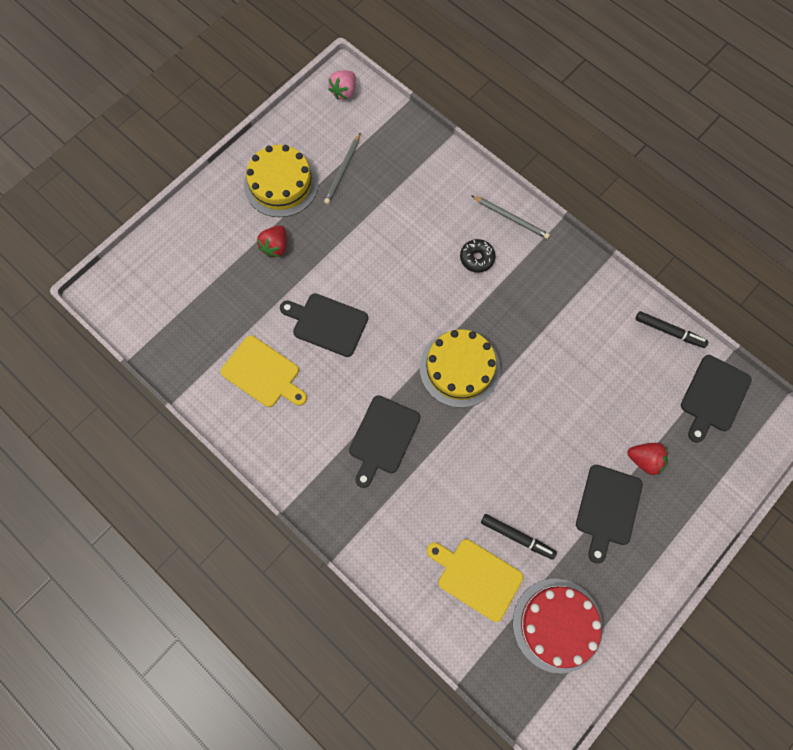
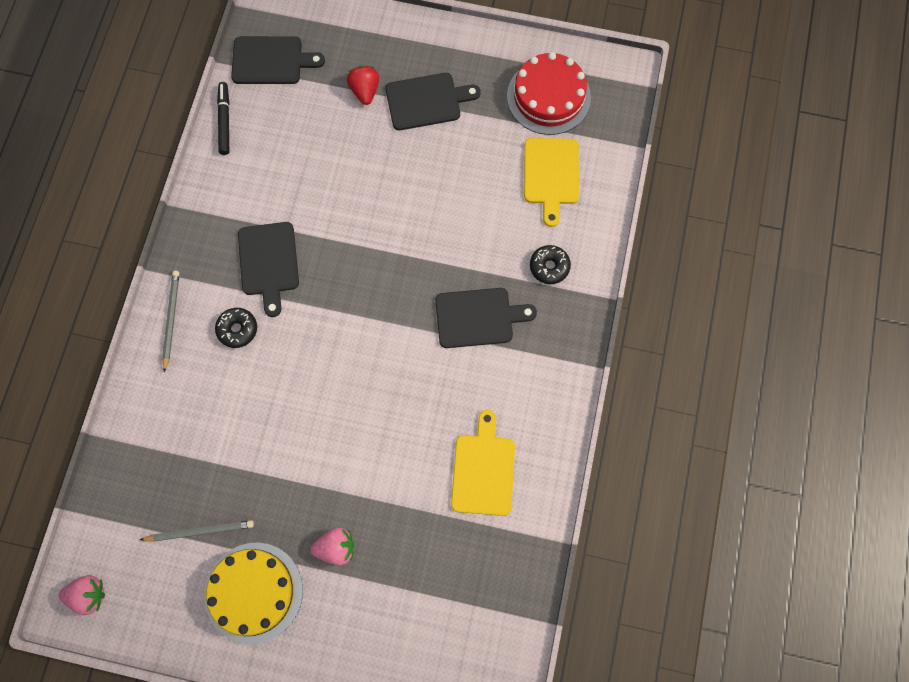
camera: 120 degrees left, 0 degrees up
(275, 247) = (336, 548): red strawberry -> pink strawberry
(327, 323) = (393, 438): black cutting board -> black cutting board (268, 263)
(392, 522) = (549, 267): none -> black donut
(459, 368) = (368, 285): yellow cake -> none
(517, 537) = (496, 159): black marker -> none

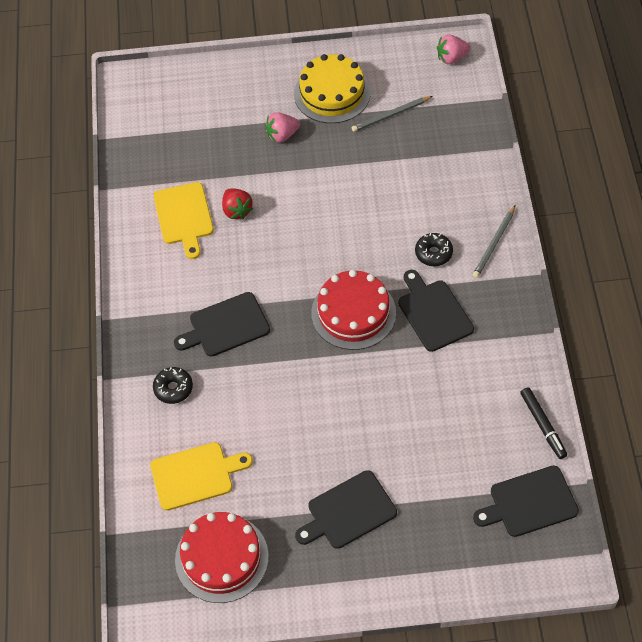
camera: 165 degrees right, 15 degrees down
(171, 320) = (494, 243): grey pencil -> grey pencil turned 45 degrees clockwise
(346, 289) = (353, 313): none -> red cake
(365, 91) = (417, 502): red strawberry -> red strawberry (237, 210)
(551, 175) = (195, 475): yellow cutting board -> yellow cutting board turned 90 degrees clockwise

